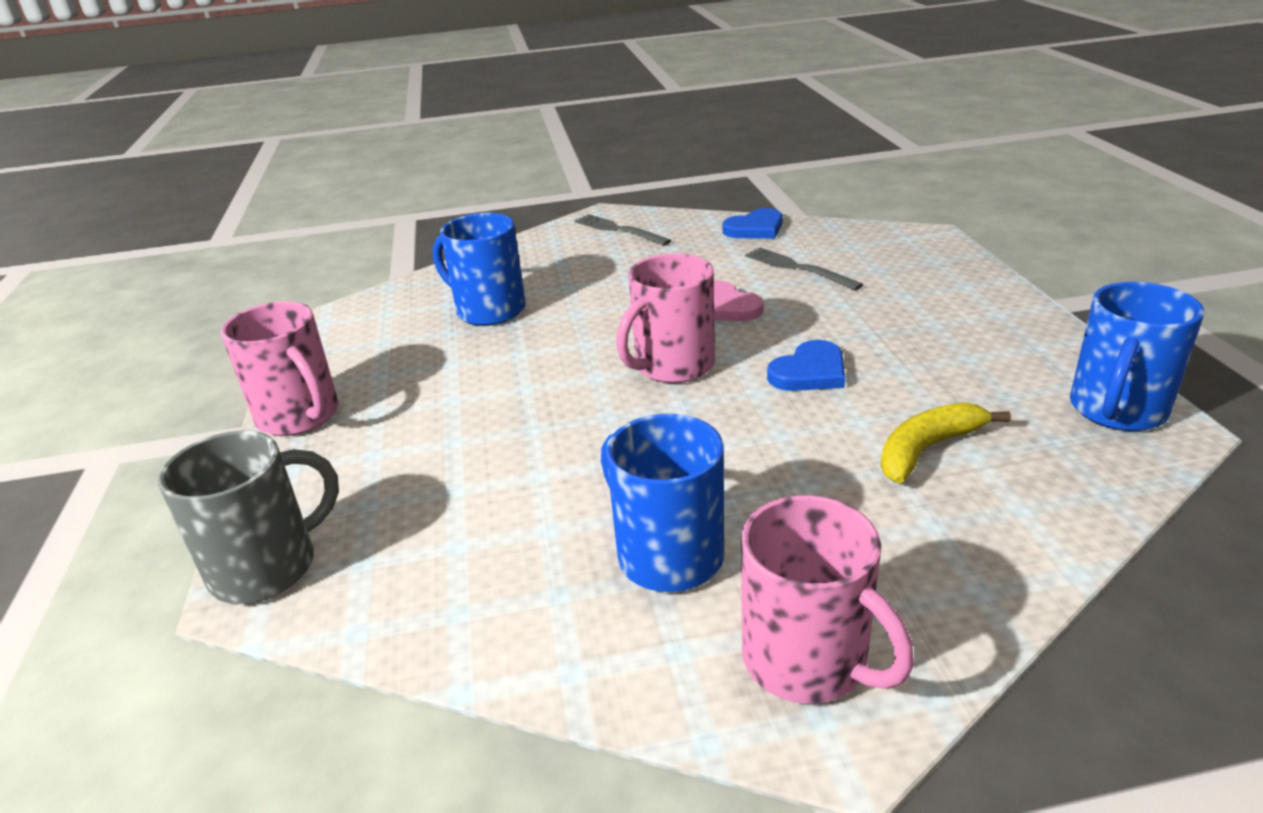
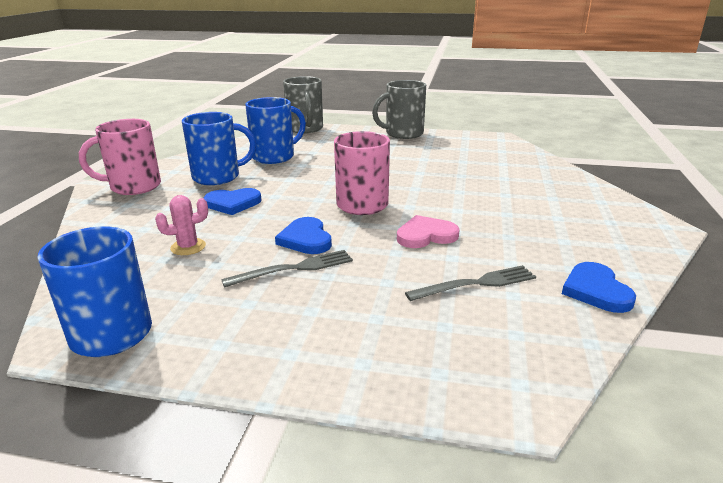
camera: 110 degrees right, 5 degrees down
(300, 416) = (403, 134): pink mug -> grey mug
(489, 310) = (484, 171): blue mug -> blue mug (275, 157)
(618, 230) = (619, 227): grey fork -> grey fork (294, 268)
(765, 476) = (233, 203): none -> blue heart
(927, 449) = (188, 247): yellow banana -> pink cactus

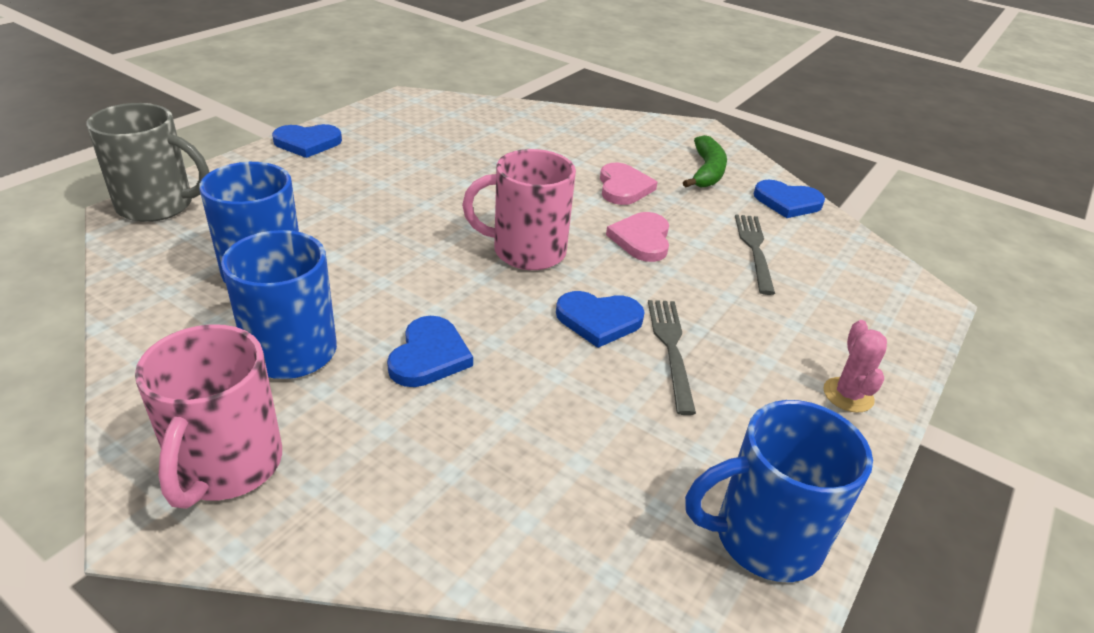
camera: 70 degrees left, 10 degrees up
(188, 247) = (556, 430): pink cactus -> pink cactus (848, 395)
(403, 134) = (307, 143): grey mug -> blue heart
(494, 216) = (623, 187): none -> pink heart
(583, 243) = (707, 171): none -> green banana

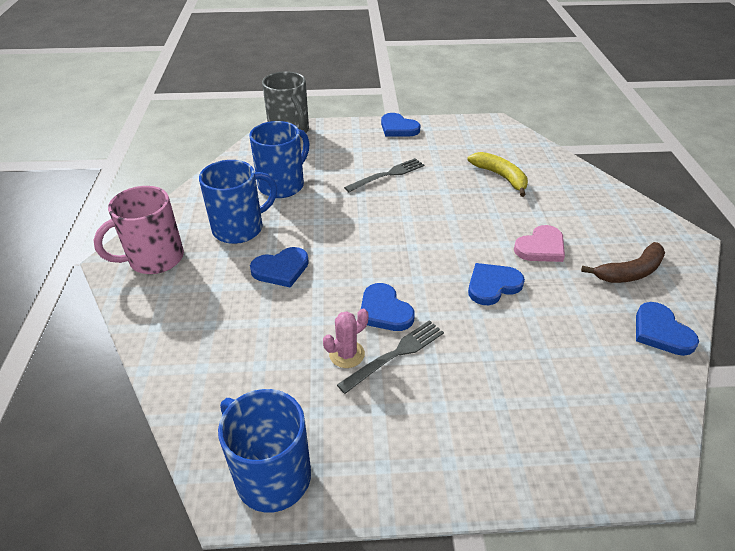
camera: 55 degrees right, 5 degrees up
(494, 145) = (500, 176): none -> yellow banana
(526, 251) = (411, 249): pink mug -> none
(641, 239) = (492, 285): pink heart -> blue heart
(707, 171) = (630, 272): green banana -> brown banana
(754, 249) = (563, 342): grey fork -> grey fork (387, 175)
(848, 395) = (453, 467): pink cactus -> pink cactus (346, 354)

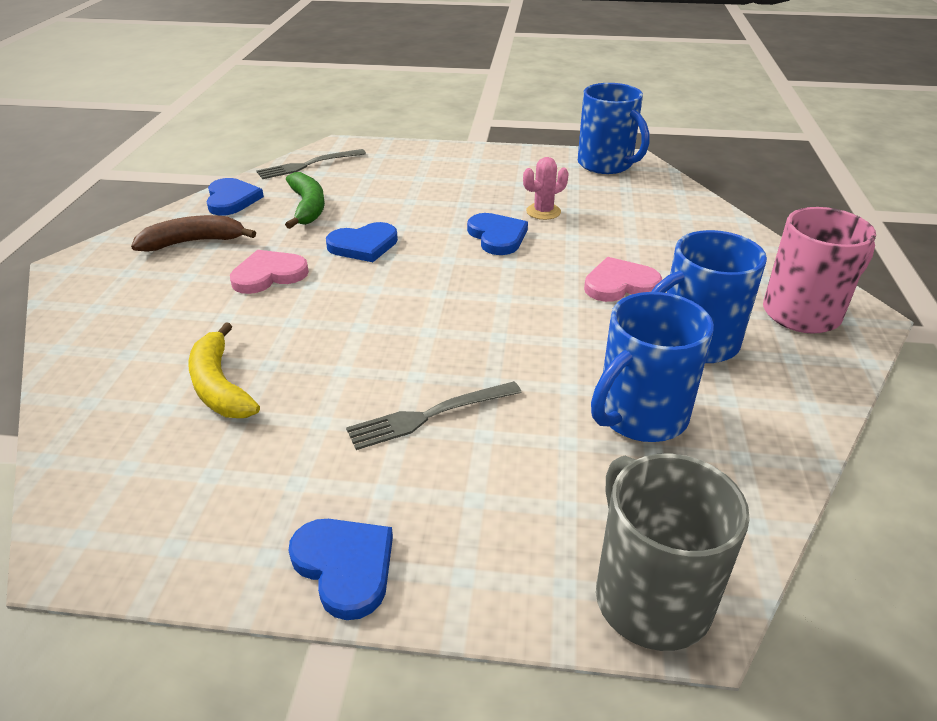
camera: 170 degrees left, 5 degrees down
(281, 269) = (620, 284): blue heart -> pink heart
(395, 354) = (496, 208): grey fork -> grey fork (308, 165)
(579, 330) = (307, 207): none -> green banana

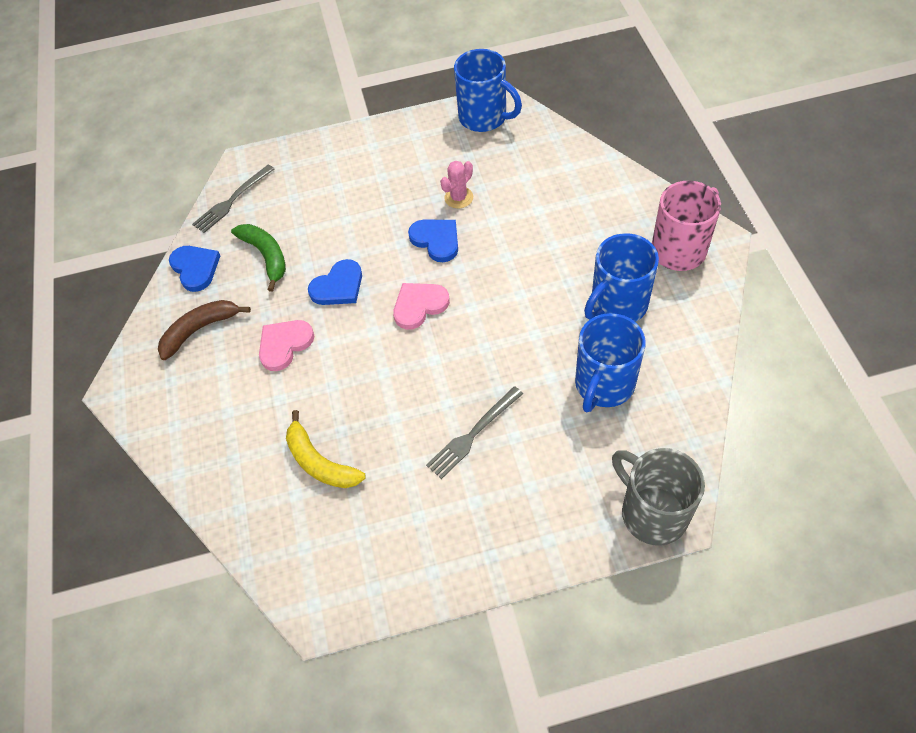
camera: 15 degrees left, 20 degrees up
(345, 566) = (480, 560): blue heart -> none
(620, 284) = (547, 263): pink heart -> pink heart (419, 306)

